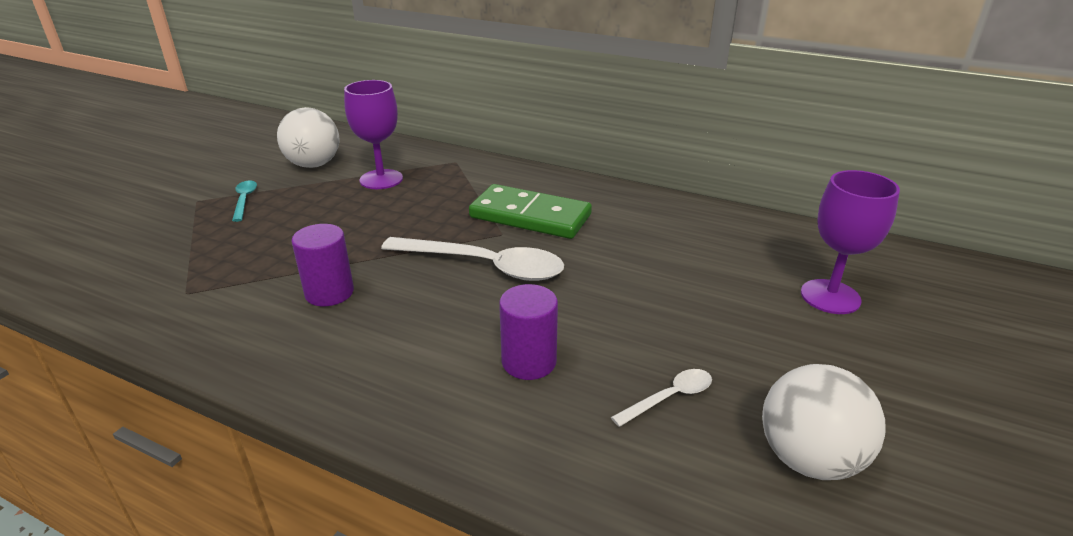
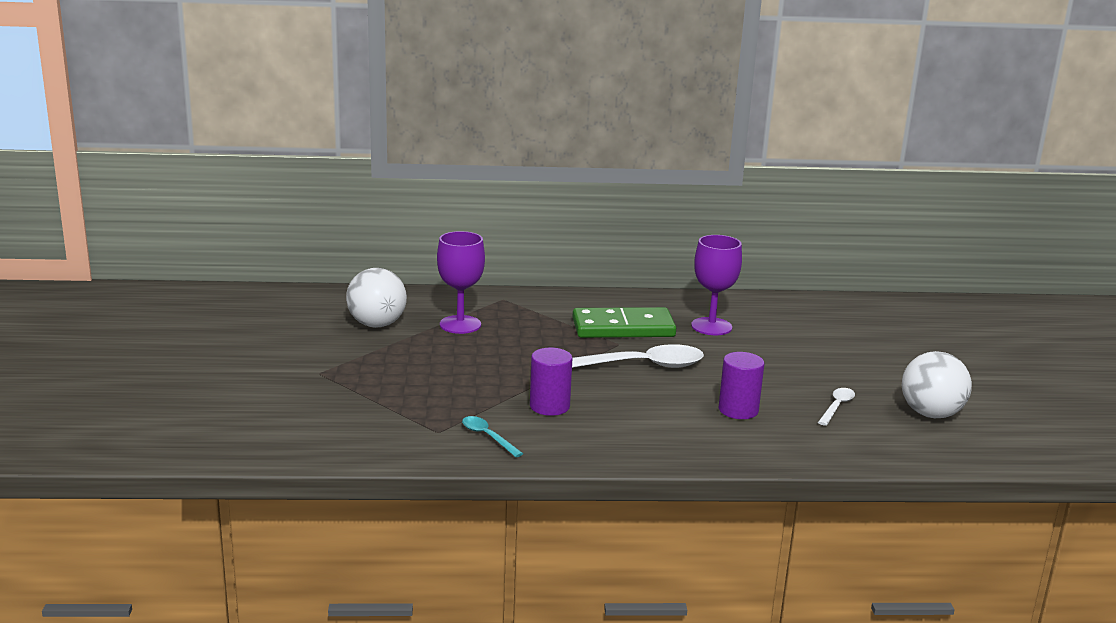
camera: 30 degrees left, 10 degrees down
(244, 200) = (364, 363): turquoise spoon -> turquoise spoon (487, 437)
(830, 297) = (871, 336): purple goblet -> purple goblet (711, 326)

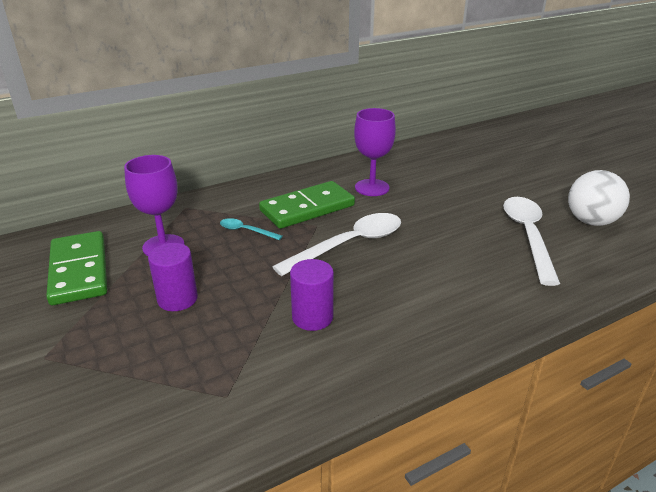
camera: 25 degrees left, 10 degrees up
(377, 324) = (79, 271): white ball -> green domino
(487, 437) = (282, 382): turquoise spoon -> turquoise spoon (246, 231)
(738, 410) = (466, 264): purple cylinder -> purple cylinder (177, 299)
(837, 407) = (528, 236): white spoon -> white spoon, size x2.10

